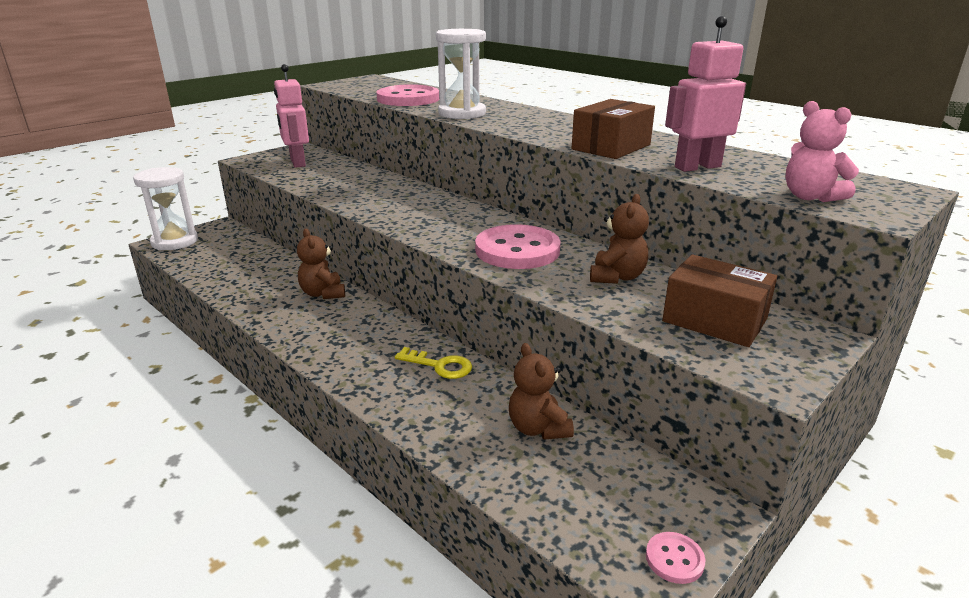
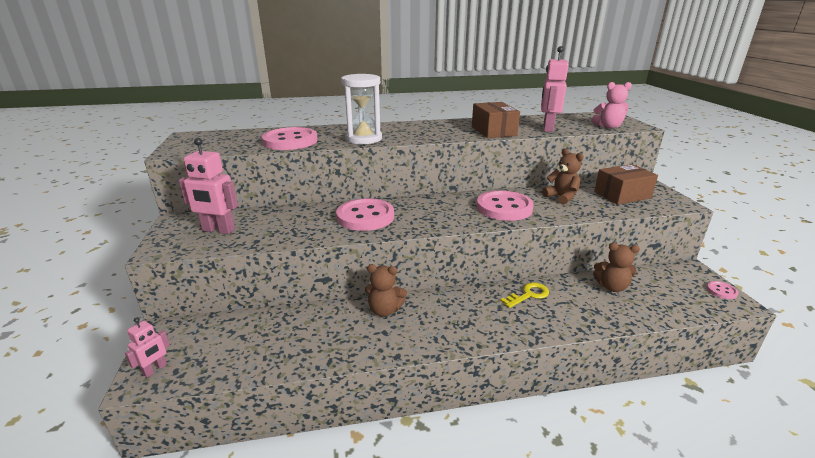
camera: 55 degrees left, 0 degrees up
(174, 242) = (155, 369): white hourglass -> pink robot
(391, 197) = (365, 217): none -> pink button

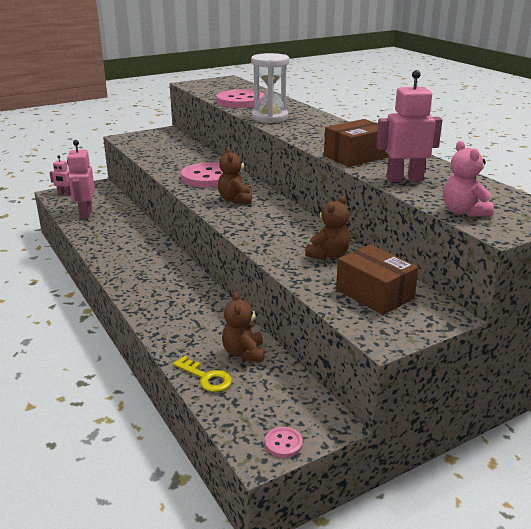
camera: 70 degrees right, 0 degrees up
(218, 230) = (157, 143): pink robot -> pink robot (85, 213)
(384, 310) = (147, 243): brown teddy bear -> brown teddy bear (235, 199)
(504, 208) = (271, 227): pink button -> none
(528, 295) = (201, 303): yellow key -> yellow key (206, 378)

